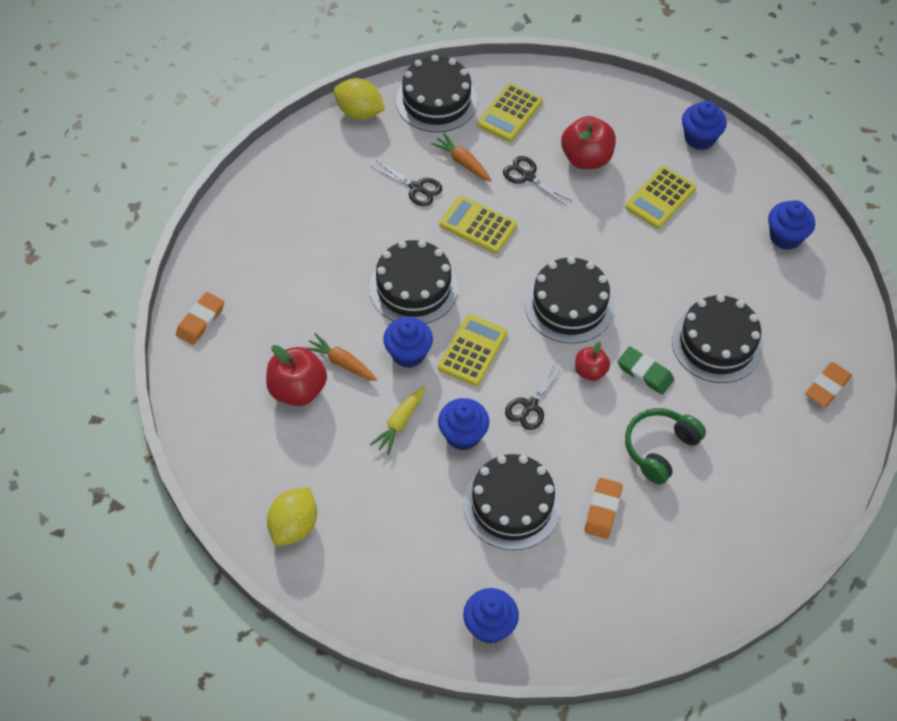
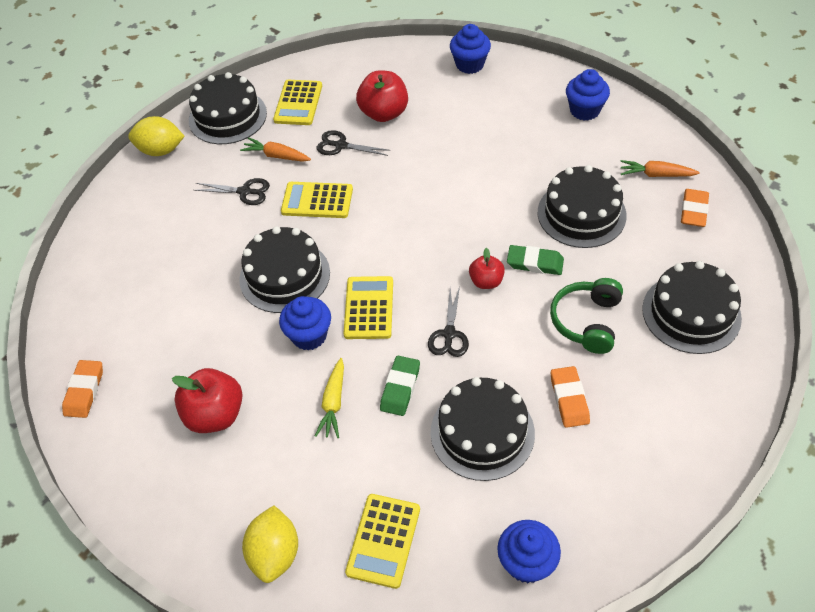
camera: 20 degrees left, 5 degrees down
(341, 362) = (247, 371): orange carrot -> orange carrot (655, 174)
(463, 435) = (400, 388): blue cupcake -> green eraser
(569, 305) = (435, 234): black cake -> black cake (691, 313)
(660, 198) = (464, 120): yellow calculator -> yellow calculator (383, 540)

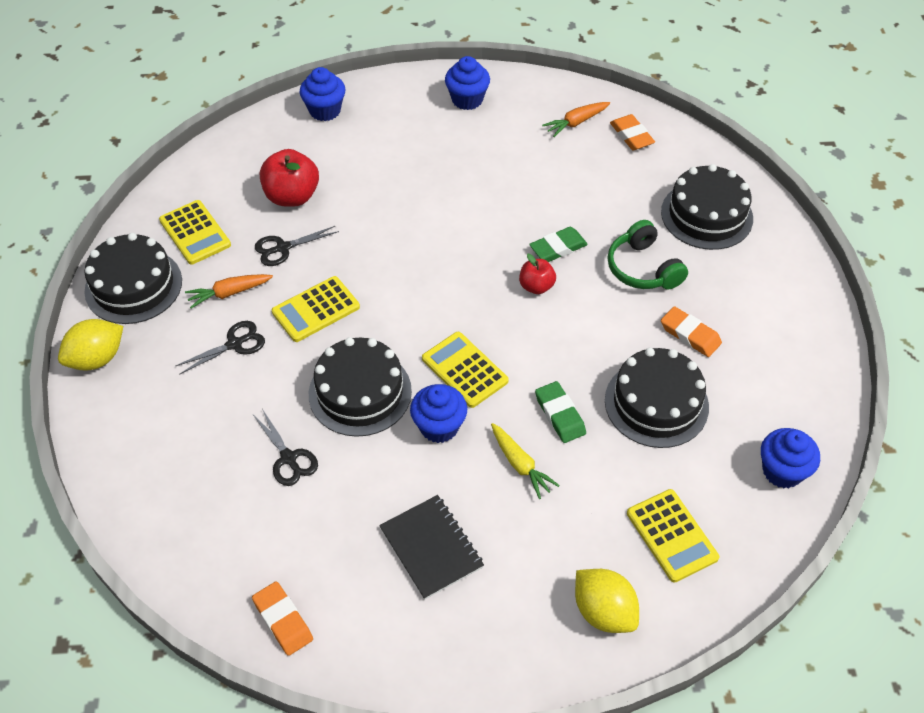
camera: 45 degrees left, 0 degrees up
(215, 415) = (431, 548): red apple -> black notebook
(449, 334) = (552, 347): black scissors -> black scissors (288, 458)
(581, 214) = (552, 187): black cake -> none

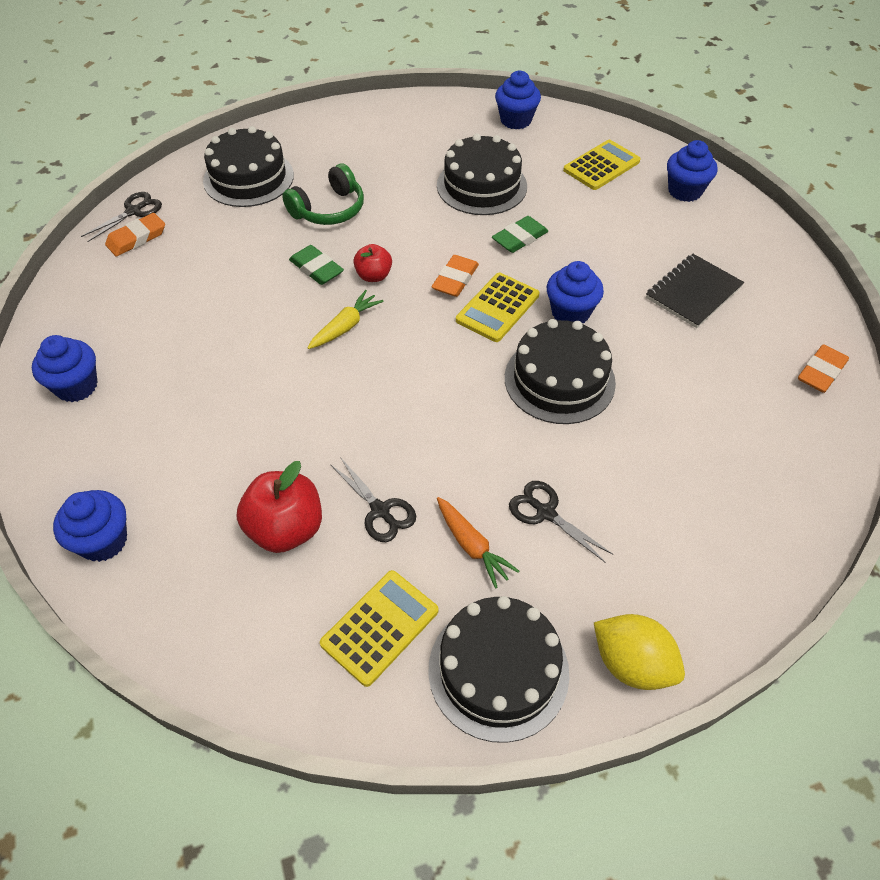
camera: 105 degrees left, 0 degrees up
(288, 458) = (664, 416): black scissors -> black scissors (134, 211)
(316, 309) = (466, 448): yellow calculator -> none
(520, 465) = (583, 253): yellow carrot -> yellow carrot (346, 326)
(576, 123) = (117, 283): orange carrot -> none
(603, 611) = (685, 191): yellow lemon -> blue cupcake
(690, 334) = (399, 175): orange eraser -> orange eraser (455, 279)

